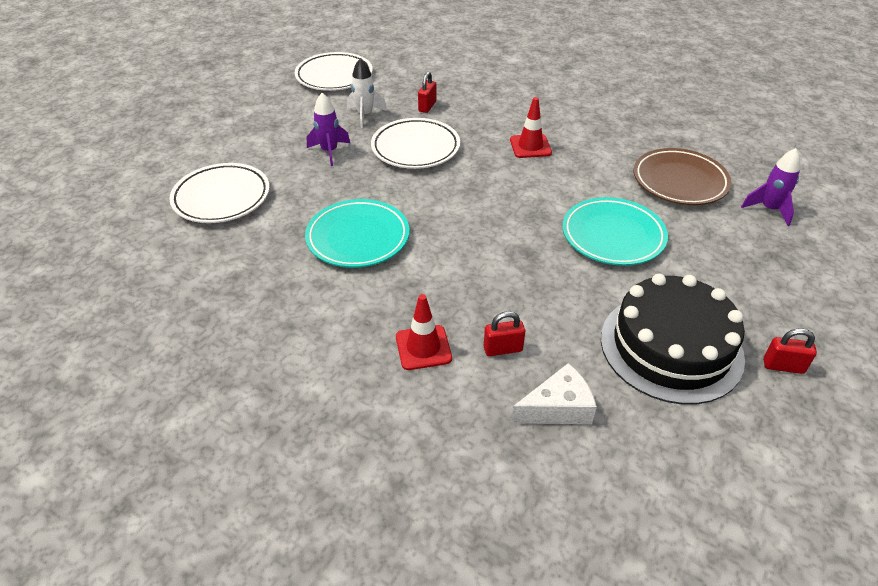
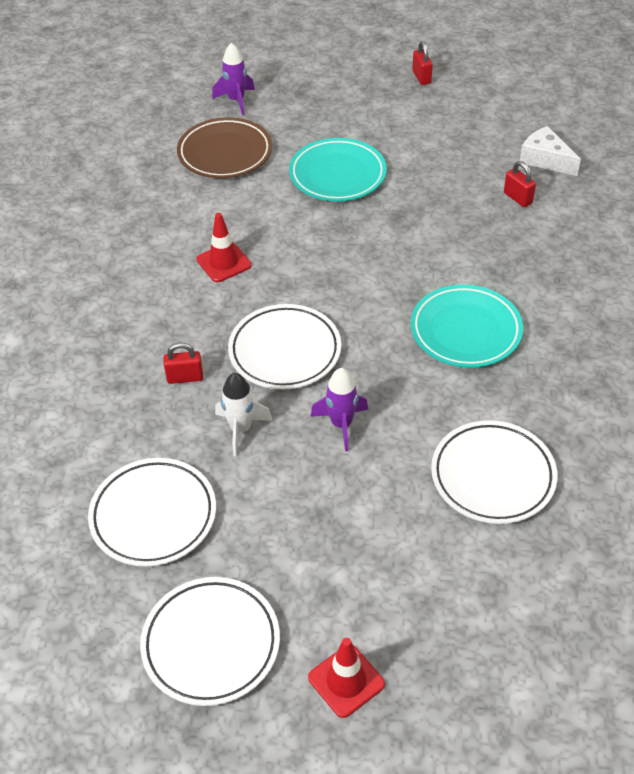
camera: 115 degrees left, 5 degrees up
(240, 75) = (211, 644): none -> white plate
(423, 347) = (553, 238): red traffic cone -> red traffic cone (346, 681)
(671, 347) = (444, 123): black cake -> none

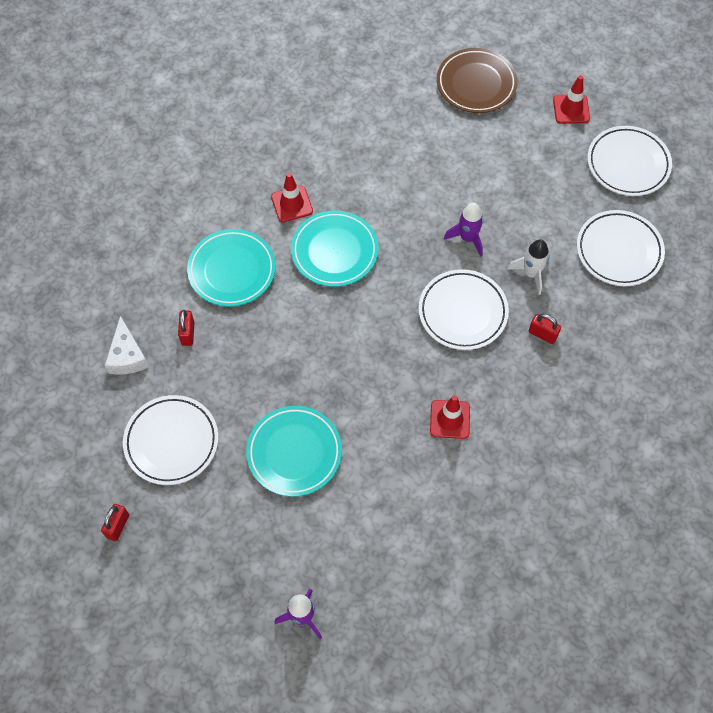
camera: 145 degrees left, 15 degrees up
(225, 153) = (364, 547): brown plate -> brown plate (476, 84)
(493, 476) = (409, 155): white plate -> white plate (171, 442)
(541, 261) = (232, 270): none -> turquoise plate
(557, 347) = (292, 204): none -> red traffic cone

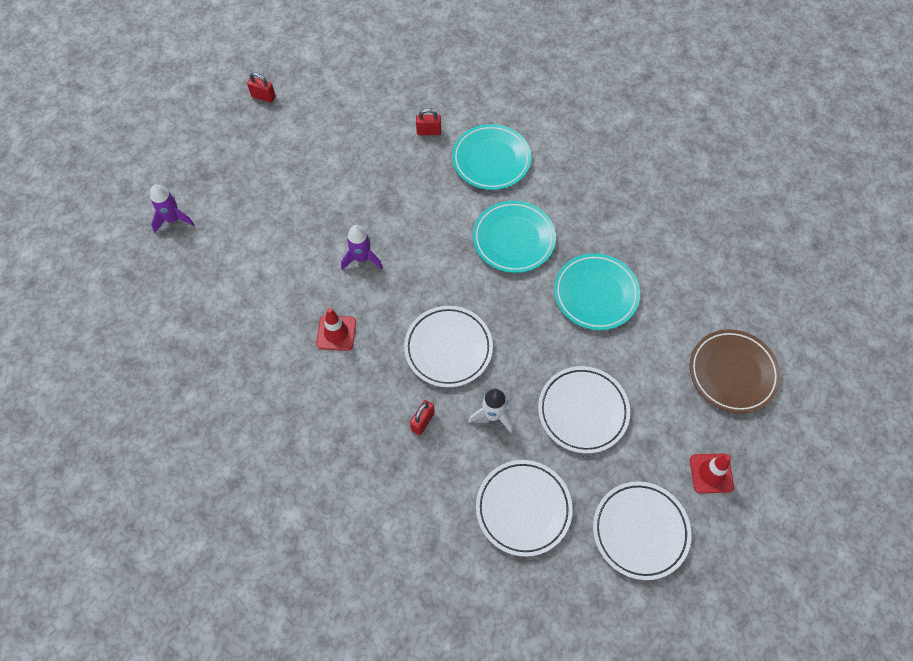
camera: 90 degrees right, 0 degrees up
(127, 356) = (408, 92): white cheese -> none
(171, 442) = (330, 126): white plate -> white plate (583, 411)
(292, 204) = (564, 204): red traffic cone -> none
(294, 453) = (313, 211): turquoise plate -> turquoise plate (595, 294)
(467, 238) = (533, 356): purple rocket -> purple rocket (362, 258)

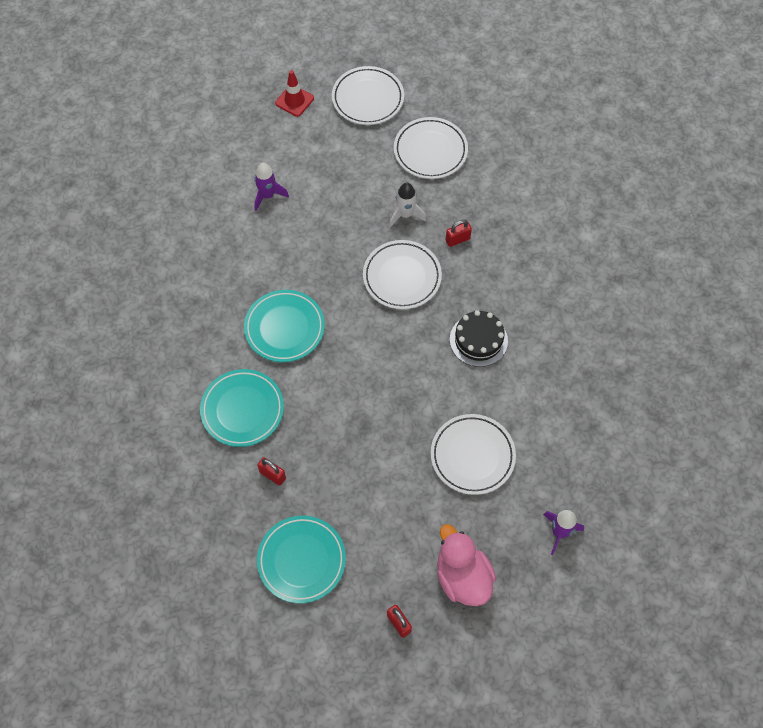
camera: 145 degrees left, 0 degrees up
(234, 148) = (462, 577): none -> pink duck
(336, 333) = (478, 340): red traffic cone -> black cake
(362, 258) = (417, 389): purple rocket -> purple rocket (267, 195)
(583, 411) = (342, 181): white plate -> white plate (472, 456)
(595, 294) = (261, 248): turquoise plate -> turquoise plate (301, 560)
(732, 373) = (221, 143): brown plate -> none

